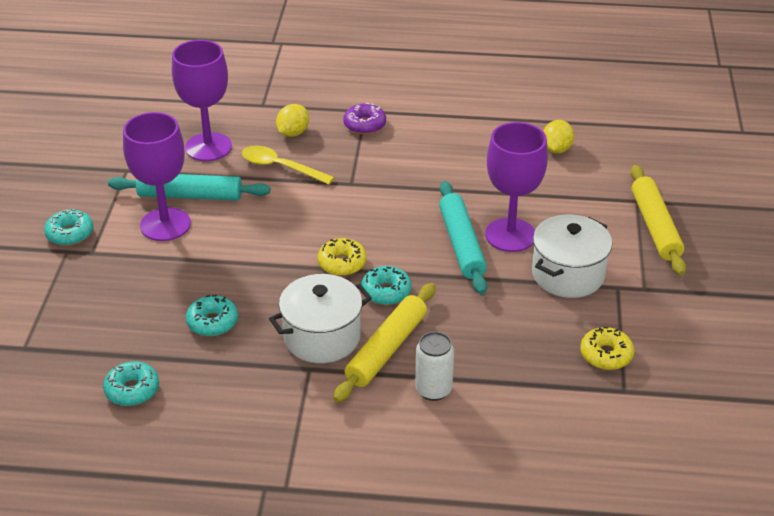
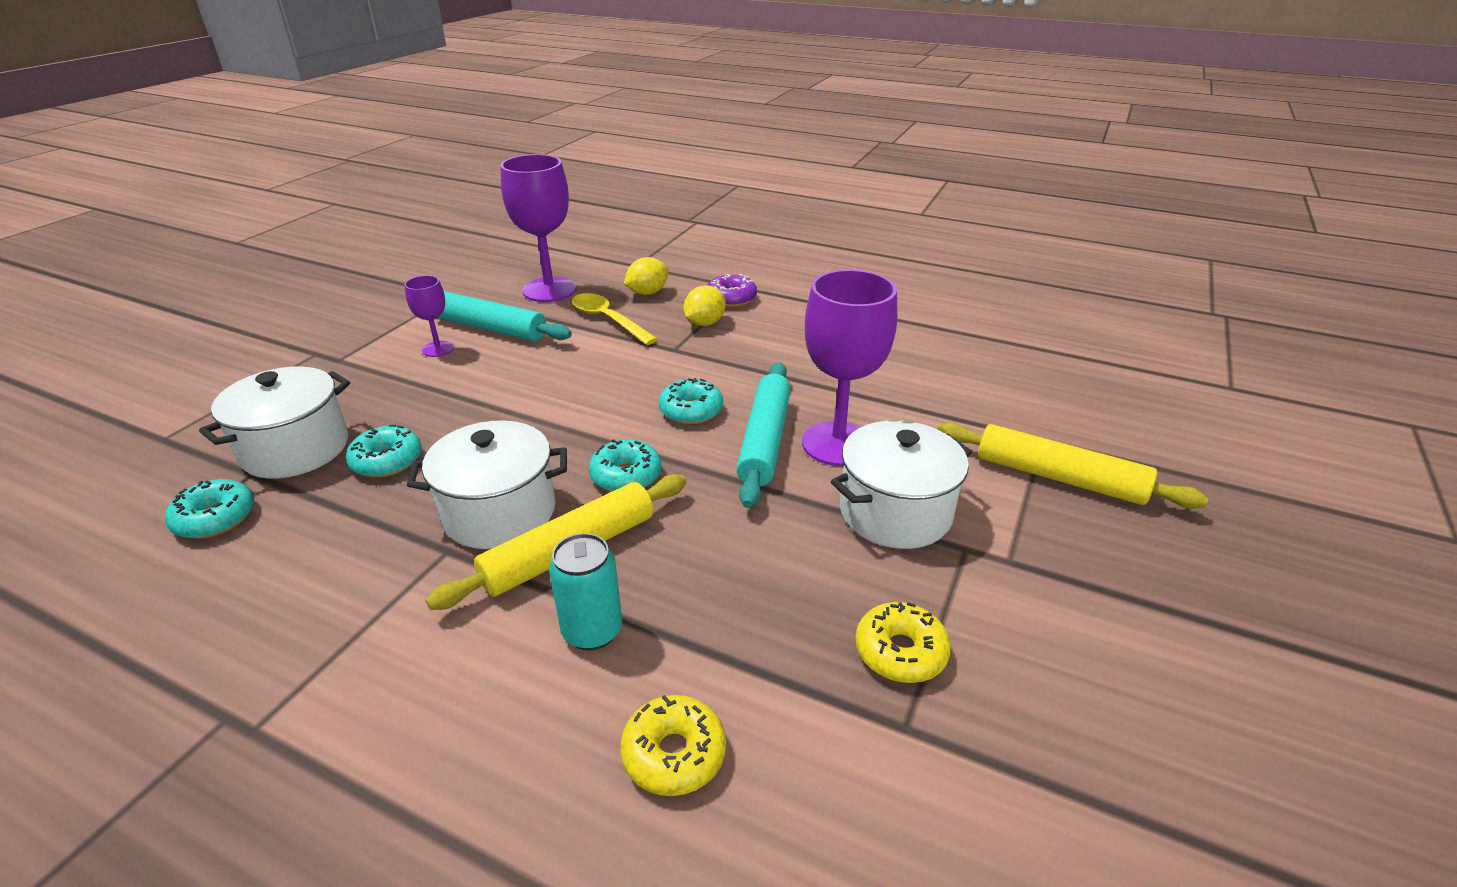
camera: 20 degrees right, 5 degrees down
(70, 234) = (336, 338): turquoise donut -> turquoise donut (691, 410)
(136, 330) = (295, 449): none -> white pot
(165, 224) = (438, 349): purple goblet -> purple goblet, size x0.51
(342, 263) = (597, 429): yellow donut -> yellow donut (674, 754)
(433, 390) = (592, 631): white can -> turquoise can
(556, 149) = (952, 361): yellow lemon -> yellow lemon (704, 323)
(655, 226) = (1059, 477): yellow rolling pin -> yellow rolling pin turned 75 degrees counterclockwise

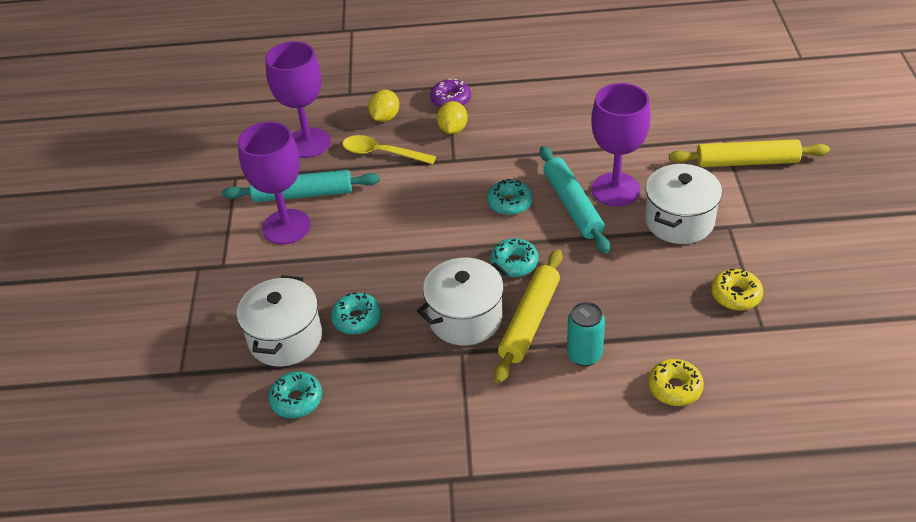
camera: 25 degrees left, 10 degrees up
(438, 349) = (286, 227): purple goblet -> purple goblet, size x1.97

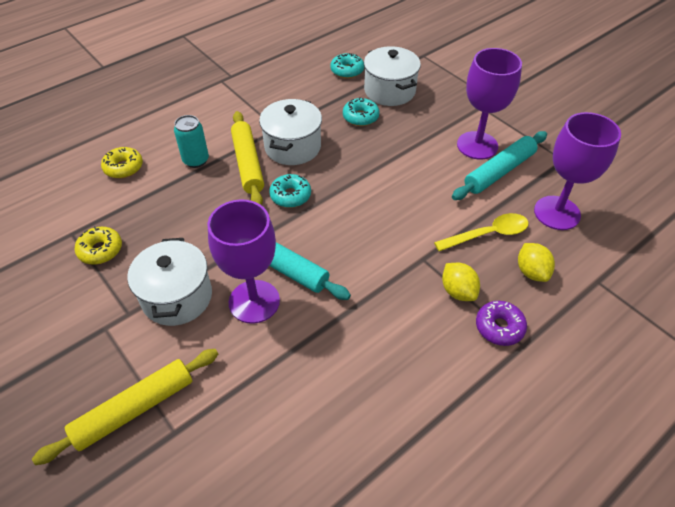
camera: 140 degrees right, 5 degrees up
(510, 203) = (336, 242): turquoise donut -> none

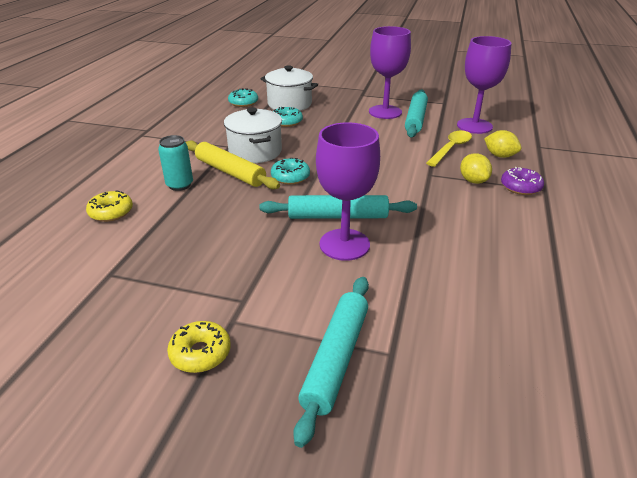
camera: 35 degrees left, 15 degrees down
(100, 250) = (157, 272): yellow donut -> yellow donut (200, 353)
(134, 409) = (336, 359): yellow rolling pin -> turquoise rolling pin
(177, 297) = (275, 270): white pot -> none
(458, 291) = (473, 181): yellow lemon -> yellow lemon turned 45 degrees clockwise

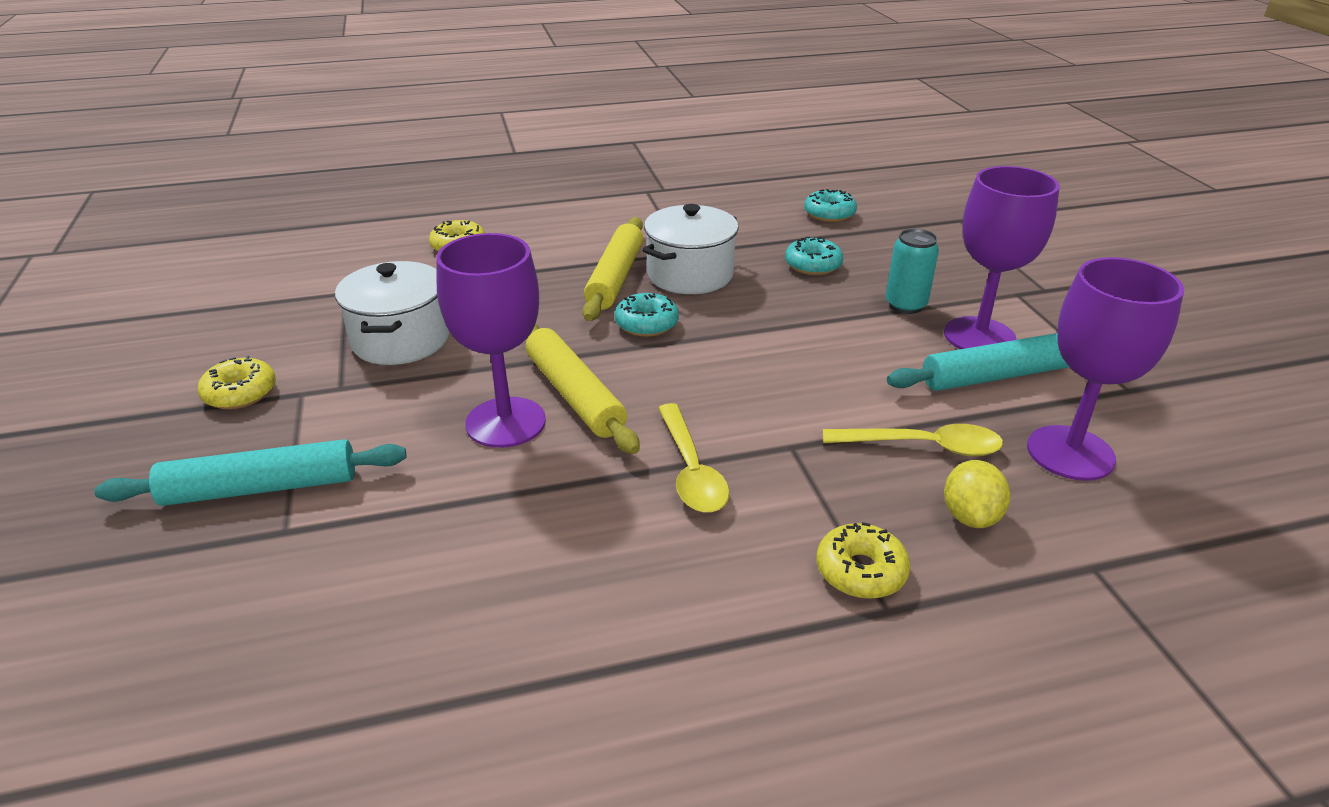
camera: 60 degrees right, 0 degrees up
(180, 185) = (551, 259): turquoise can -> turquoise can (905, 305)
(289, 104) = (878, 247): white pot -> white pot (401, 340)
(337, 216) = (574, 395): turquoise rolling pin -> yellow rolling pin
(430, 203) = (691, 471): none -> yellow spoon
(473, 181) = (821, 502): yellow lemon -> none
(520, 187) = (860, 571): purple donut -> yellow donut

